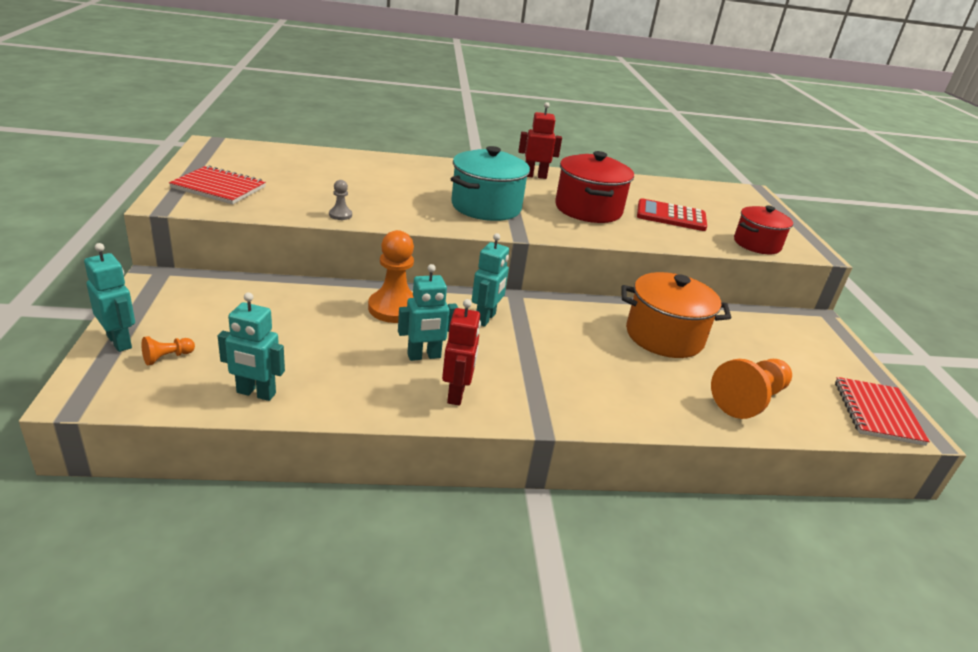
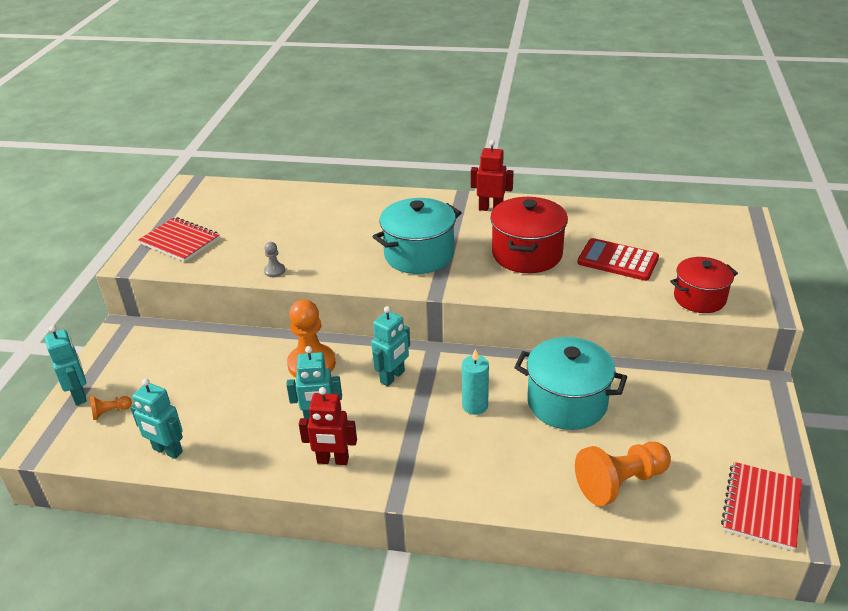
camera: 20 degrees right, 5 degrees up
(457, 394) = (332, 460): red robot -> red robot turned 75 degrees clockwise
(580, 341) = (475, 405): none -> turquoise candle
(664, 336) = (567, 402): orange pot -> turquoise pot

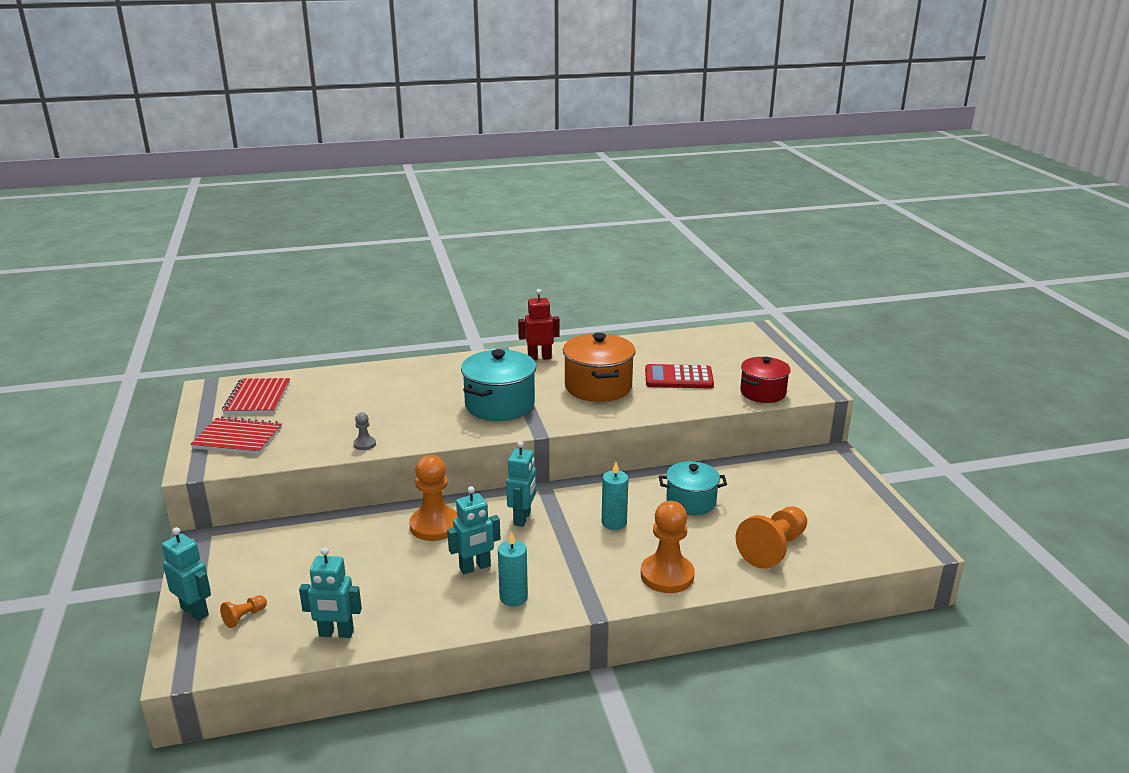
camera: 25 degrees left, 10 degrees down
(332, 460) = (513, 597): red robot -> turquoise candle
(490, 481) = (667, 575): none -> orange pawn
(527, 254) = (598, 387): red pot -> orange pot
(567, 402) = (691, 502): turquoise pot -> turquoise pot, size x0.67
(761, 507) = (887, 537): red notebook -> red notebook (257, 398)

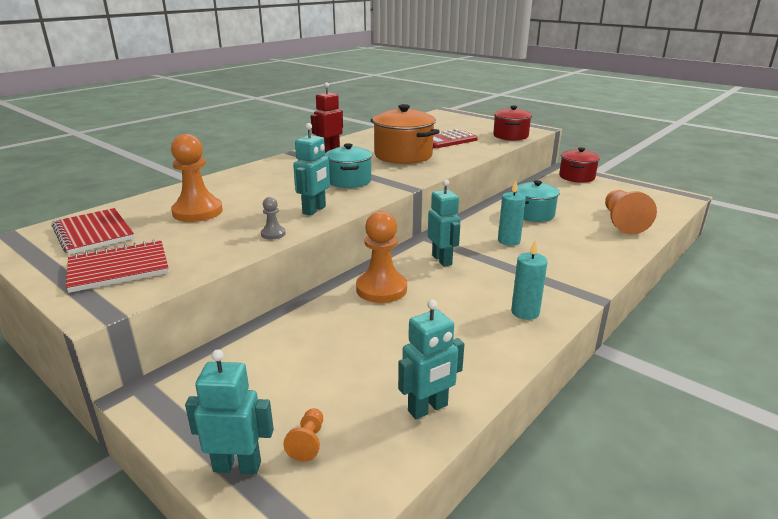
camera: 35 degrees left, 0 degrees up
(475, 567) = (462, 304): turquoise robot -> turquoise robot (314, 210)
(500, 405) = (349, 181): turquoise pot -> turquoise pot, size x0.67
(667, 575) = (595, 258): orange pawn -> orange pawn (197, 212)
(830, 471) = (576, 177): none -> red pot

